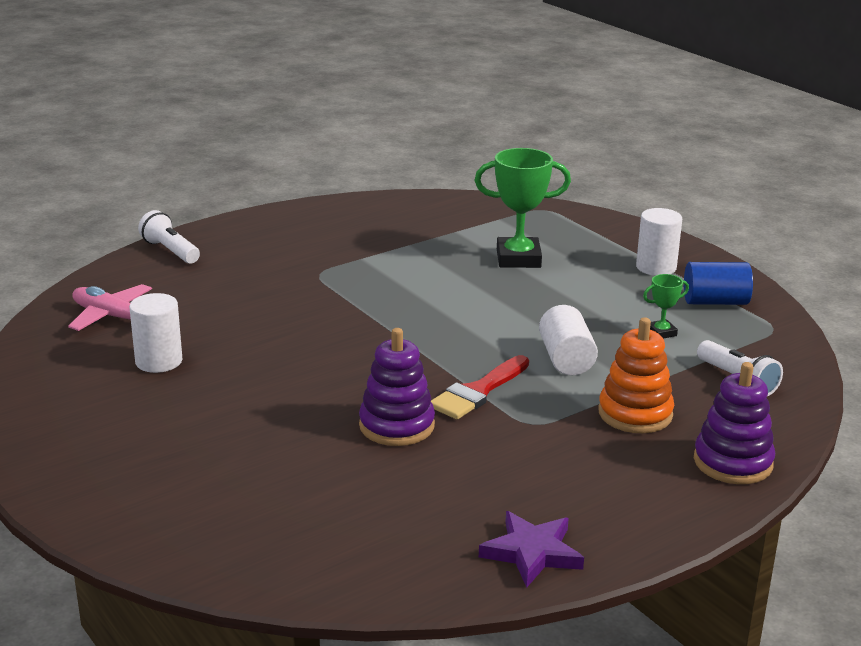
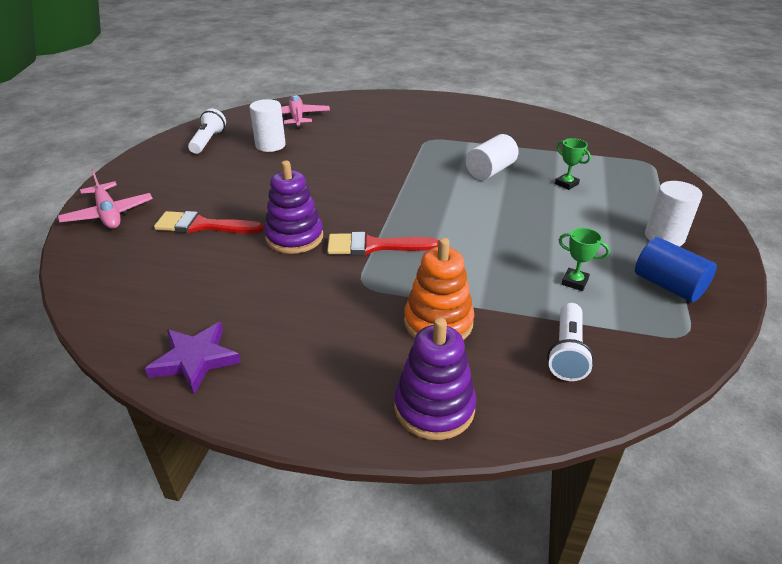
camera: 50 degrees right, 10 degrees up
(148, 524) = (108, 214): none -> pink plane
(170, 251) = (383, 99): white flashlight -> white flashlight (208, 141)
(284, 470) = (202, 226): none -> red brush
(518, 258) = (566, 184): green trophy -> green trophy, size x0.49
(566, 359) = (467, 259): white cylinder -> white cylinder (490, 171)

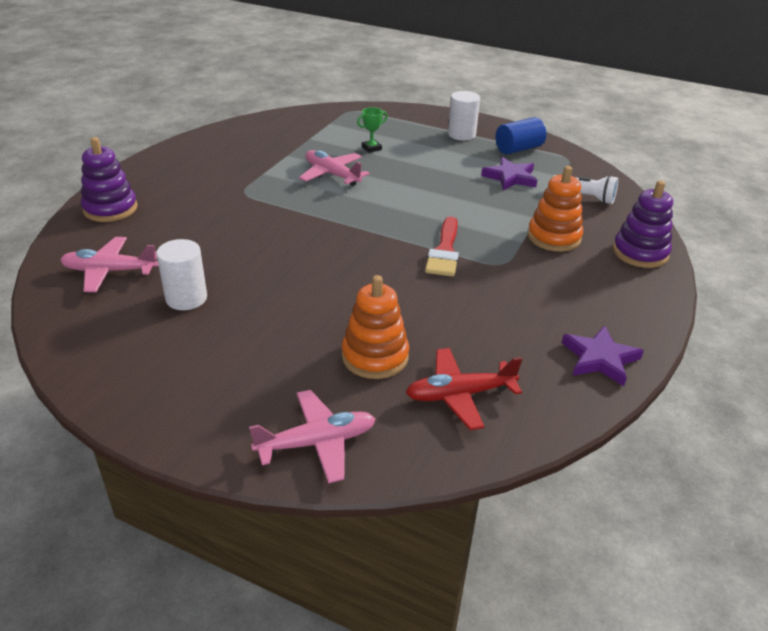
camera: 80 degrees left, 0 degrees up
(149, 271) = (460, 395): none -> red plane
(202, 226) = (375, 356): red brush -> orange stacking toy
(208, 141) = (133, 353): white flashlight -> none
(294, 237) = (418, 294): purple stacking toy -> purple stacking toy (110, 209)
(490, 171) = (332, 174): white cylinder -> pink plane
(574, 282) = (510, 177): green trophy -> purple star

